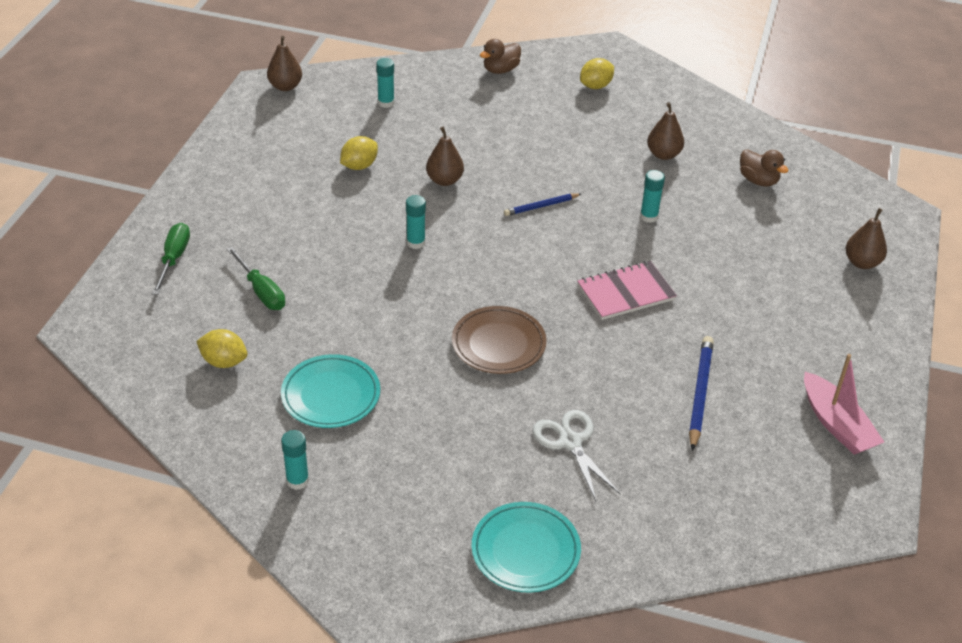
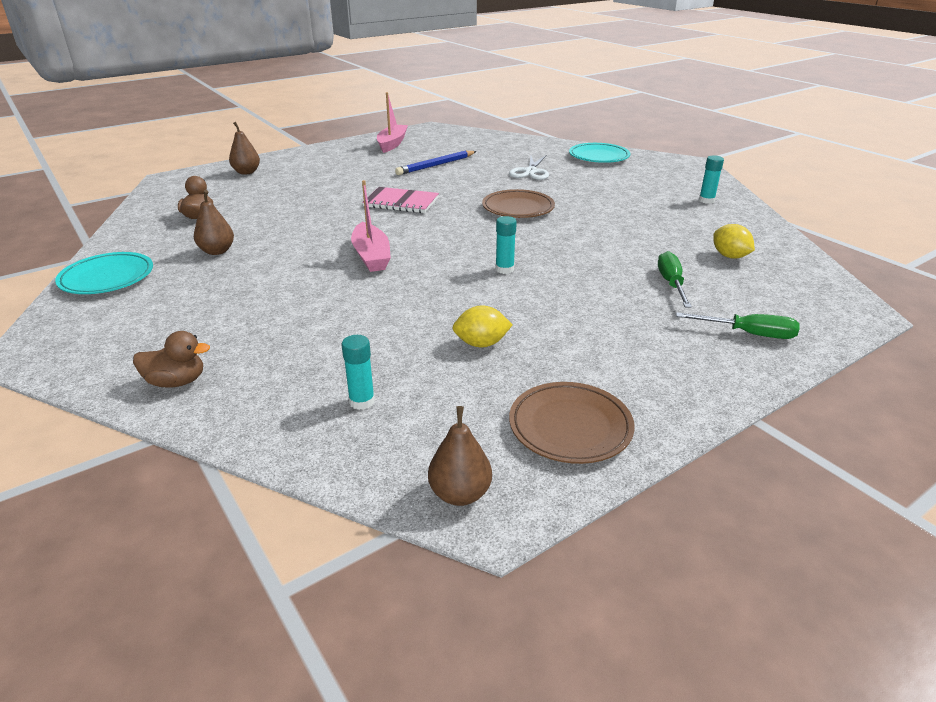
camera: 140 degrees left, 10 degrees down
(174, 259) = (748, 334): green screwdriver -> green screwdriver turned 120 degrees counterclockwise
(256, 138) = (570, 427): none -> brown plate
(331, 395) = (657, 221): turquoise plate -> turquoise plate (107, 278)
(444, 180) = (417, 300): brown pear -> none
(541, 206) = (371, 256): blue pencil -> pink boat
(595, 86) = (136, 321): yellow lemon -> none
(649, 216) = (311, 225): turquoise glue stick -> none

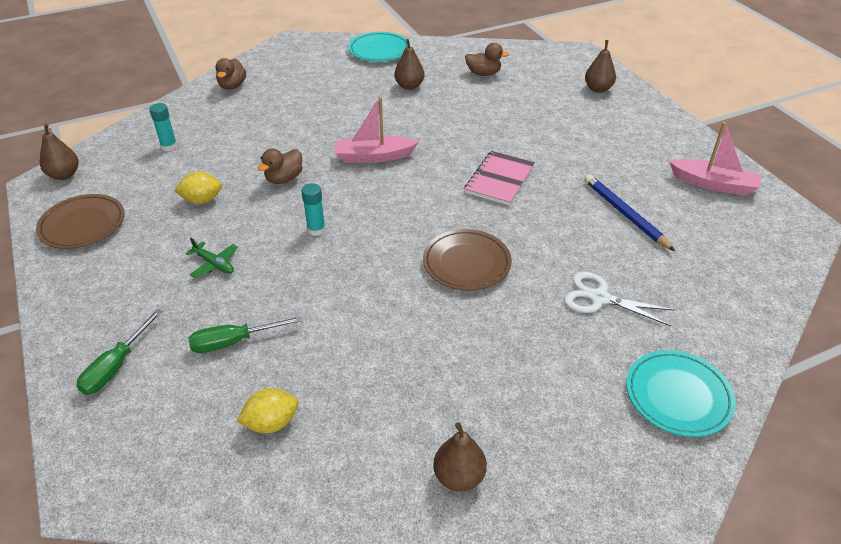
camera: 100 degrees right, 10 degrees up
(423, 298) = (284, 179): none -> brown duck
(481, 344) = (202, 200): yellow lemon -> yellow lemon turned 75 degrees clockwise
(584, 312) = (214, 264): none -> green plane
(671, 283) = (234, 342): green screwdriver -> green screwdriver turned 150 degrees clockwise
(706, 200) = (459, 477): turquoise glue stick -> brown pear

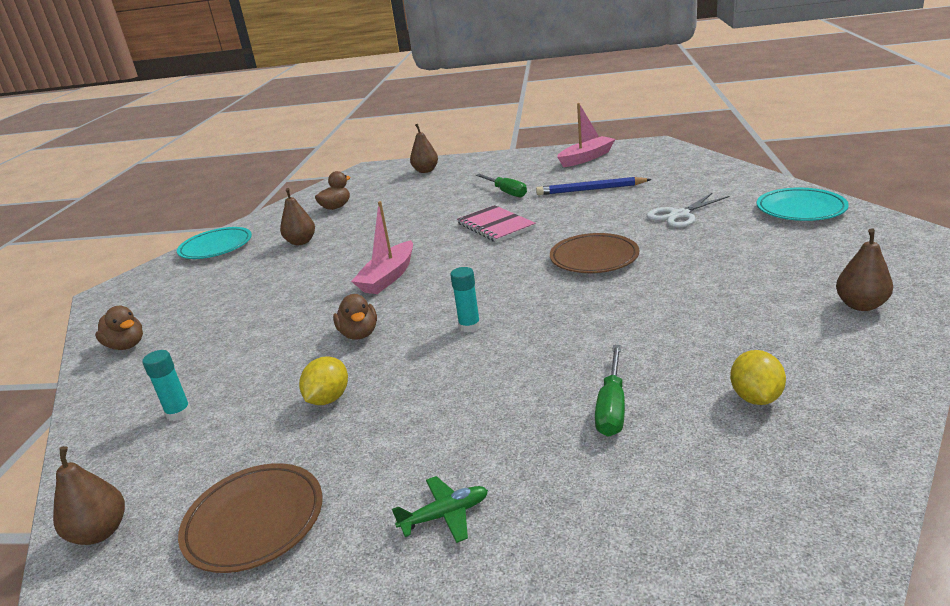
camera: 55 degrees left, 15 degrees down
(116, 366) = (595, 515): green screwdriver -> green screwdriver (506, 192)
(214, 264) = (462, 404): green plane -> green plane (445, 515)

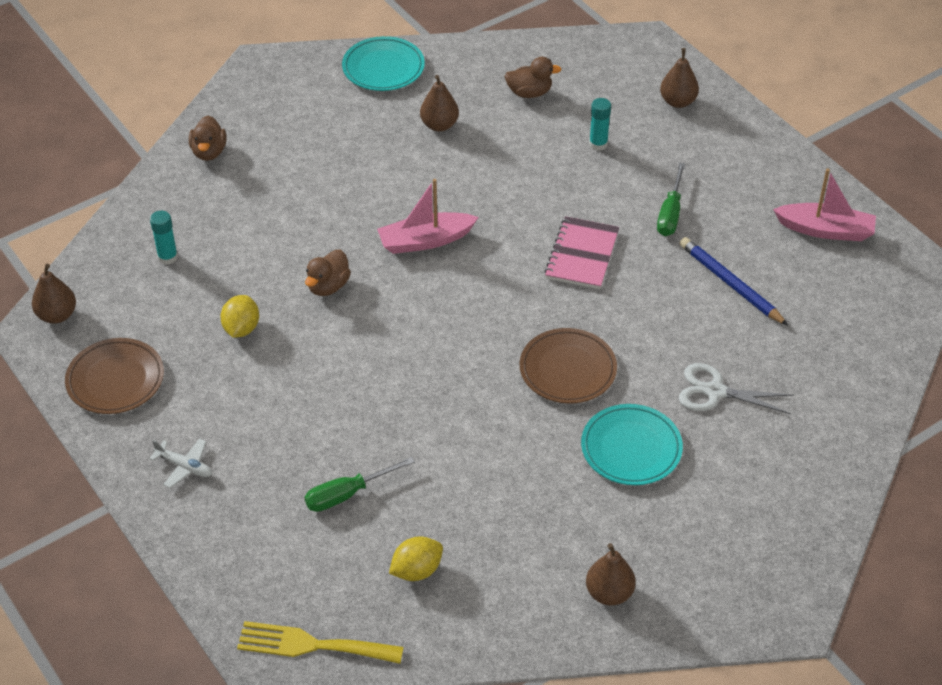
camera: 45 degrees right, 20 degrees up
(328, 399) = (241, 328): yellow lemon -> yellow lemon turned 60 degrees counterclockwise
(445, 515) = (184, 466): green plane -> white plane
(469, 326) = (389, 350): turquoise glue stick -> turquoise glue stick (598, 144)
(800, 209) = (802, 486): turquoise plate -> turquoise plate (631, 448)
(822, 516) = (312, 645): none -> yellow fork

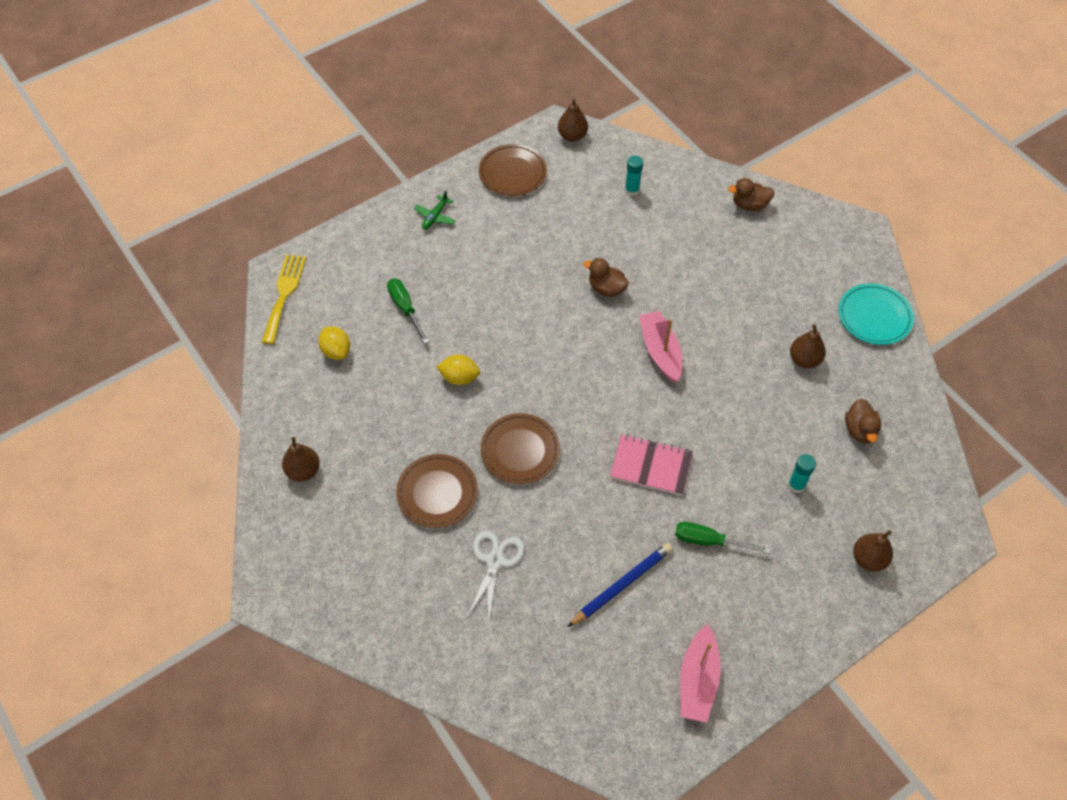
camera: 90 degrees right, 10 degrees up
(184, 466) = (435, 217): white plane -> green plane
(241, 328) = (561, 238): yellow lemon -> yellow lemon (459, 377)
(631, 448) = (437, 493): turquoise plate -> brown plate

